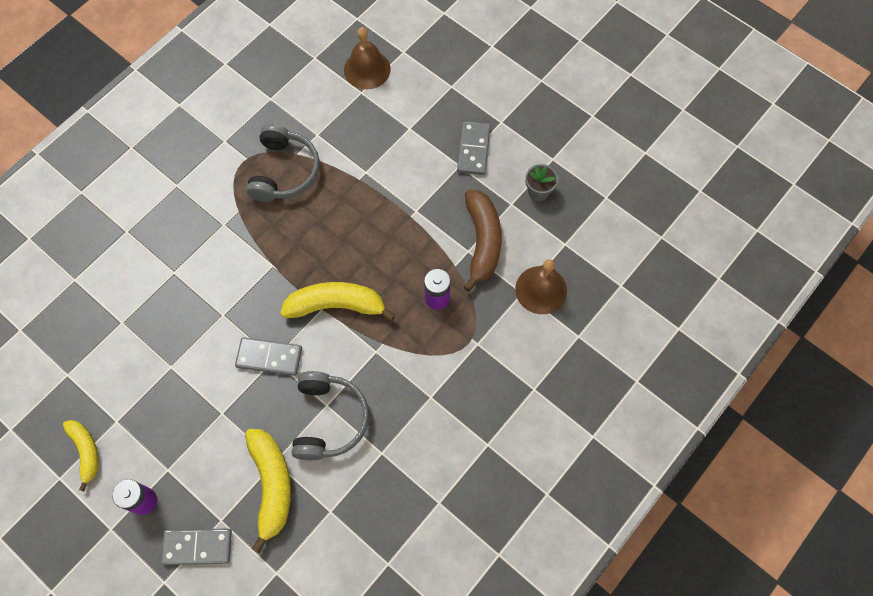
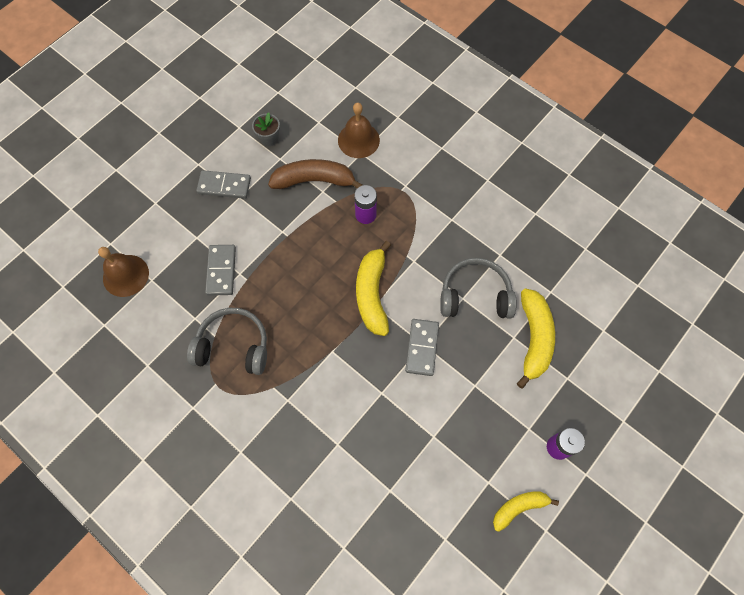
camera: 90 degrees left, 0 degrees up
(197, 547) = (591, 395): grey domino -> grey domino (221, 271)
(271, 485) = (534, 338): yellow banana -> yellow banana turned 105 degrees clockwise

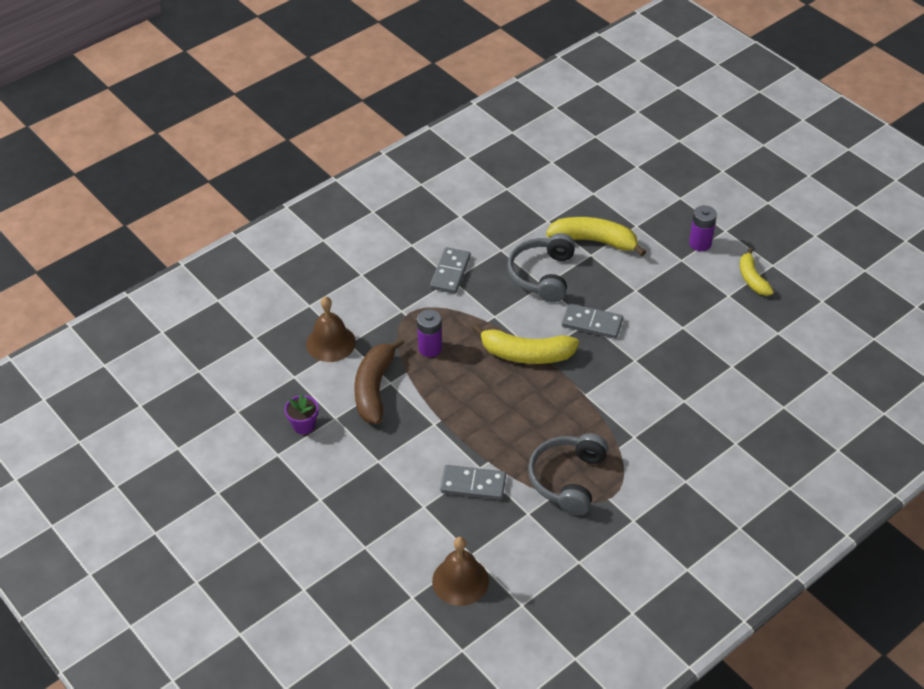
camera: 80 degrees left, 20 degrees down
(224, 186) = (359, 474): grey domino -> grey domino (450, 272)
(269, 138) = (304, 425): grey flower pot -> purple flower pot

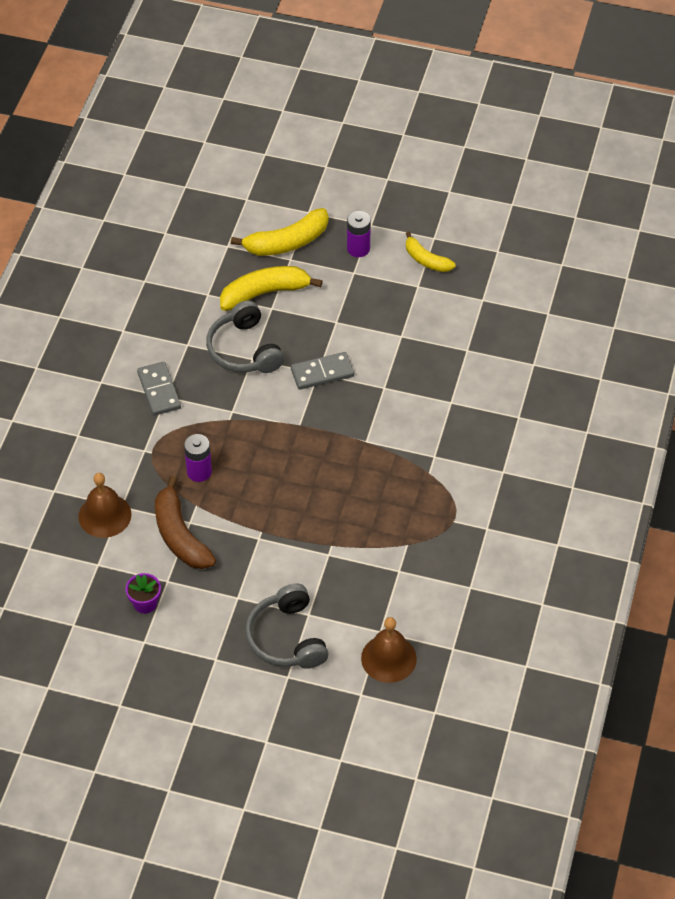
camera: 35 degrees left, 5 degrees up
(473, 484) = (334, 572): grey domino -> none
(526, 354) = (288, 432): yellow banana -> yellow banana (287, 242)
(568, 479) = (408, 523): grey headphones -> grey headphones (287, 638)

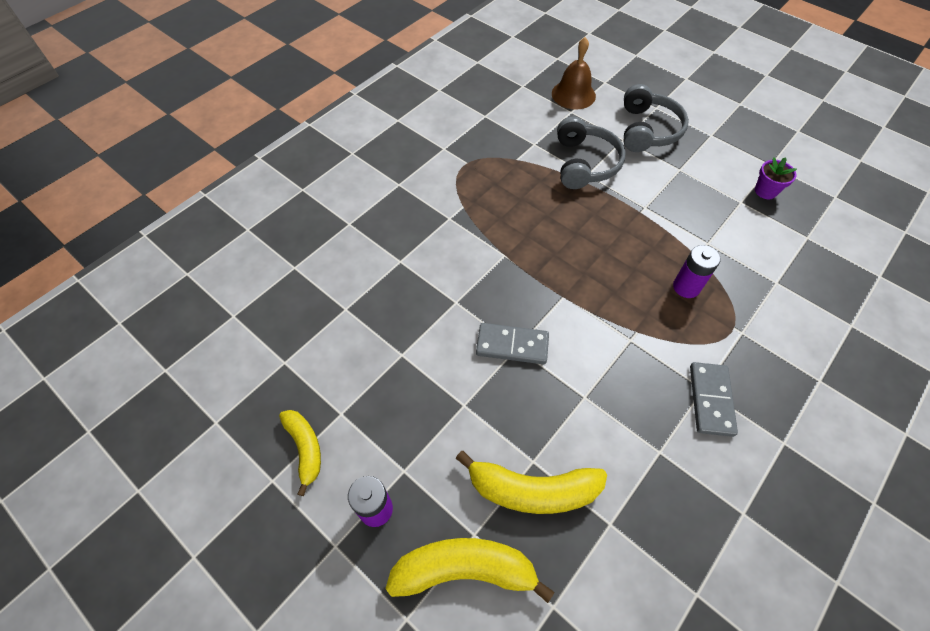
camera: 155 degrees left, 5 degrees up
(105, 515) = (796, 279): brown bell -> none
(180, 535) = (720, 234): brown banana -> none
(244, 350) = (590, 413): grey headphones -> grey headphones (584, 163)

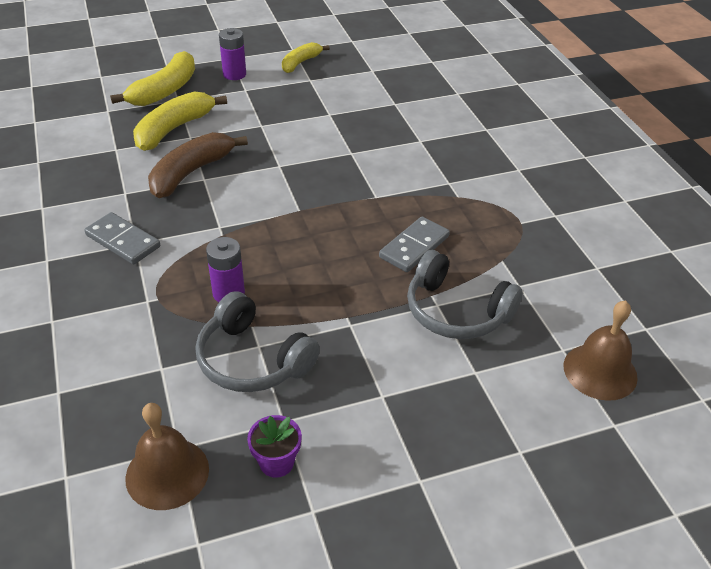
camera: 120 degrees right, 15 degrees down
(305, 448) = (300, 63): yellow banana -> yellow banana turned 120 degrees clockwise
(512, 345) = (283, 164): grey domino -> grey domino (414, 247)
(586, 415) = (190, 173): none -> brown banana
(647, 130) = (477, 409): grey headphones -> grey headphones (253, 359)
(824, 232) = (167, 473): none -> brown bell

